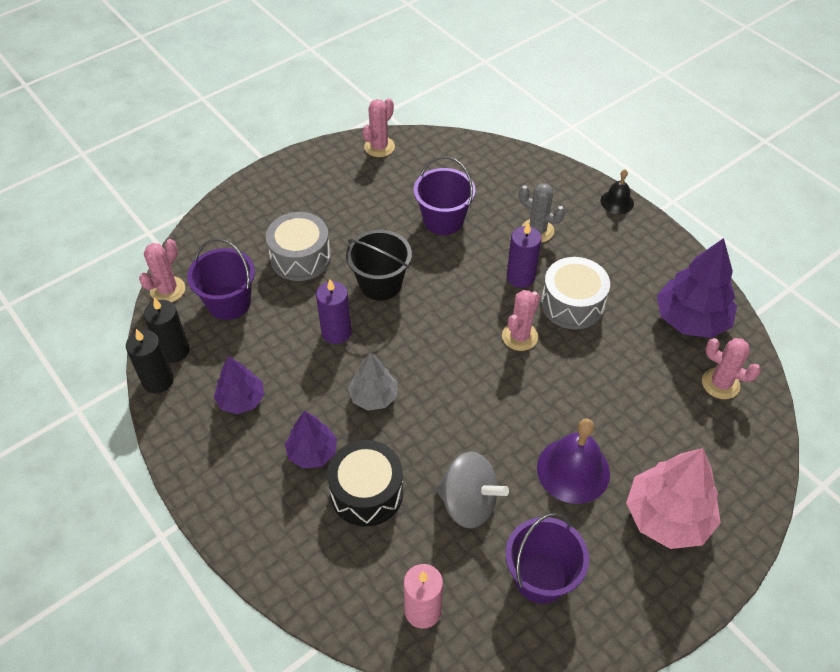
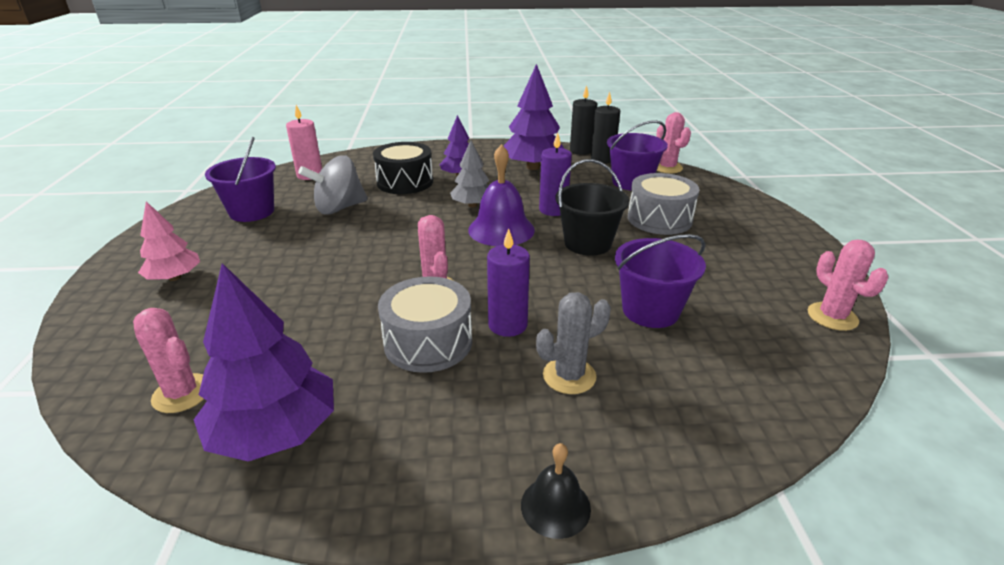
camera: 125 degrees right, 20 degrees down
(241, 400) = (533, 167): purple tree -> purple tree, size x1.67
(573, 470) = (283, 255): purple bell -> purple bell (501, 229)
(668, 517) = (174, 277): pink tree -> pink tree, size x0.60
(720, 384) = (182, 393): pink cactus -> pink cactus turned 60 degrees clockwise

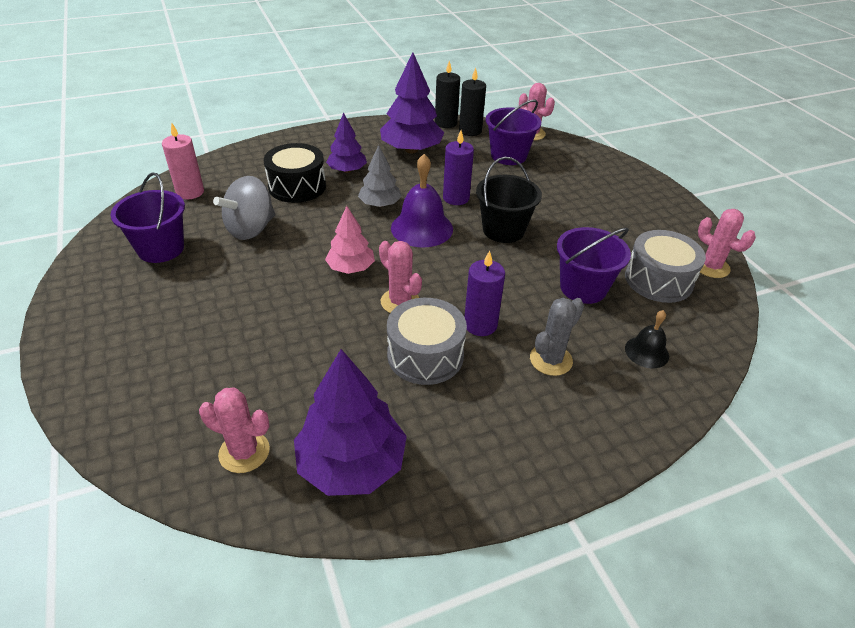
camera: 20 degrees left, 10 degrees up
(174, 277) = (139, 340): pink tree -> pink tree (351, 268)
(555, 506) = (591, 463): black bell -> black bell (646, 352)
(659, 219) = (550, 194): grey drum -> grey drum (658, 280)

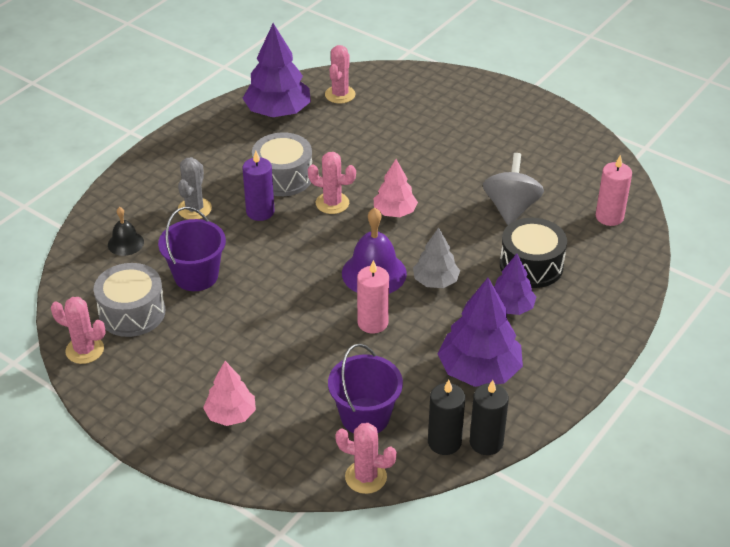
camera: 150 degrees right, 0 degrees up
(161, 249) = (551, 165): purple bucket -> none
(244, 452) = (340, 94): pink cactus -> pink cactus turned 60 degrees counterclockwise
(456, 198) = (372, 323): purple candle -> pink candle
(503, 230) = (299, 305): black bucket -> none
(601, 186) = (231, 414): none -> pink tree

